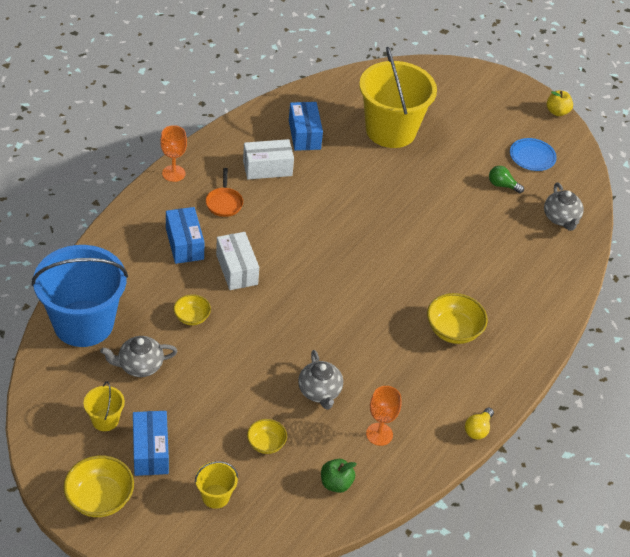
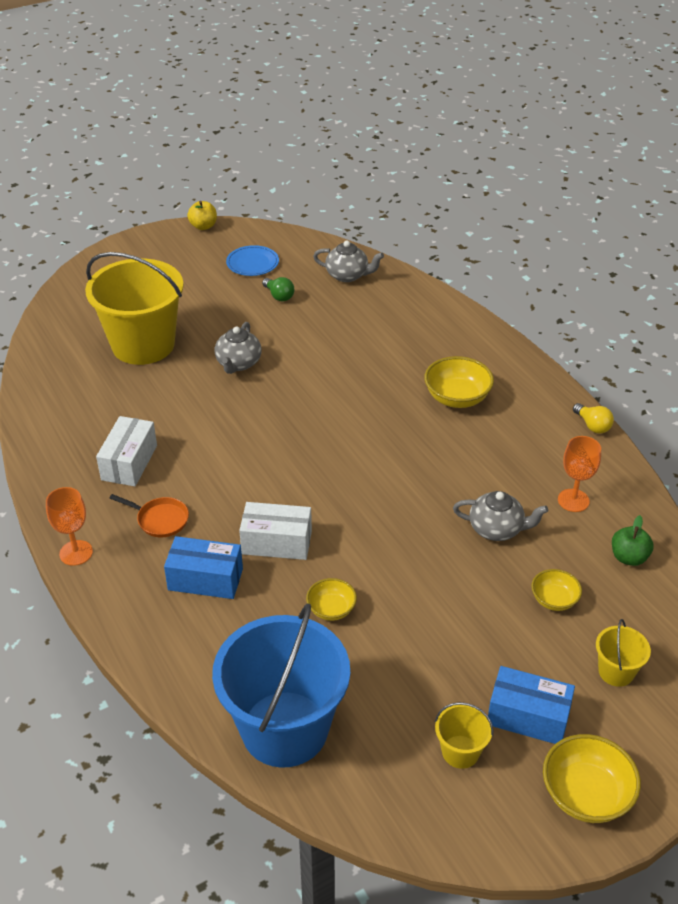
camera: 60 degrees left, 5 degrees down
(140, 366) = (386, 687): grey teapot -> grey teapot (238, 363)
(304, 135) = (98, 414): blue box -> none
(502, 185) = (279, 296): green light bulb -> green light bulb turned 90 degrees counterclockwise

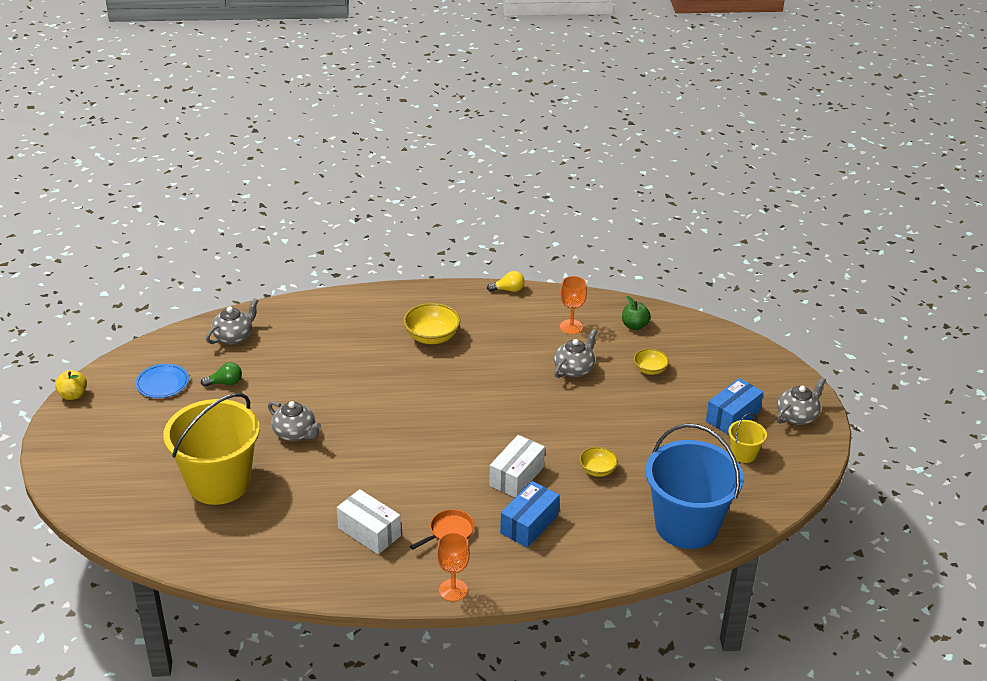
camera: 65 degrees left, 5 degrees down
(586, 795) = (797, 416): yellow bowl -> grey teapot
(616, 671) = (719, 368): yellow bucket -> none

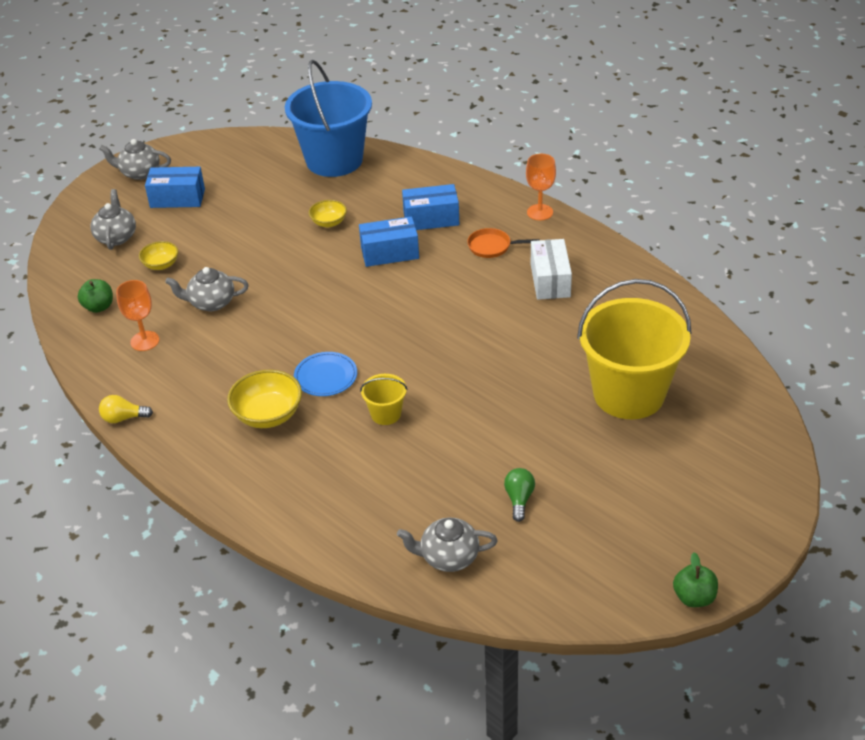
camera: 130 degrees left, 5 degrees up
(73, 395) = (694, 597): yellow apple -> green apple
(162, 383) = (583, 545): blue plate -> blue plate (325, 376)
(225, 383) = (519, 499): green light bulb -> green light bulb turned 60 degrees clockwise
(295, 433) = (513, 397): grey teapot -> grey teapot (116, 237)
(508, 290) = (123, 418): yellow light bulb -> yellow light bulb turned 45 degrees counterclockwise
(516, 476) = (389, 253): white box -> blue box
(743, 454) = (220, 174): yellow bucket -> yellow bucket (386, 414)

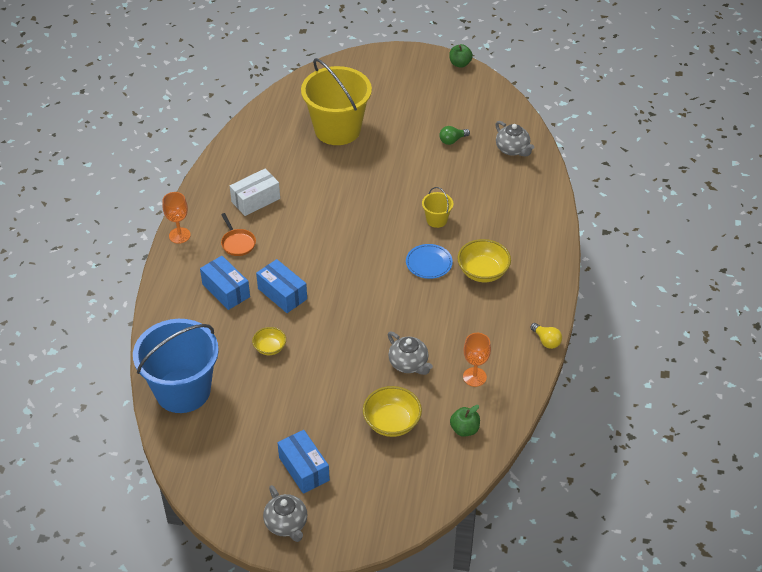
camera: 125 degrees left, 5 degrees up
(116, 237) = (381, 477): grey teapot -> none
(161, 265) = (392, 422): yellow bowl -> yellow bowl, size x1.65

